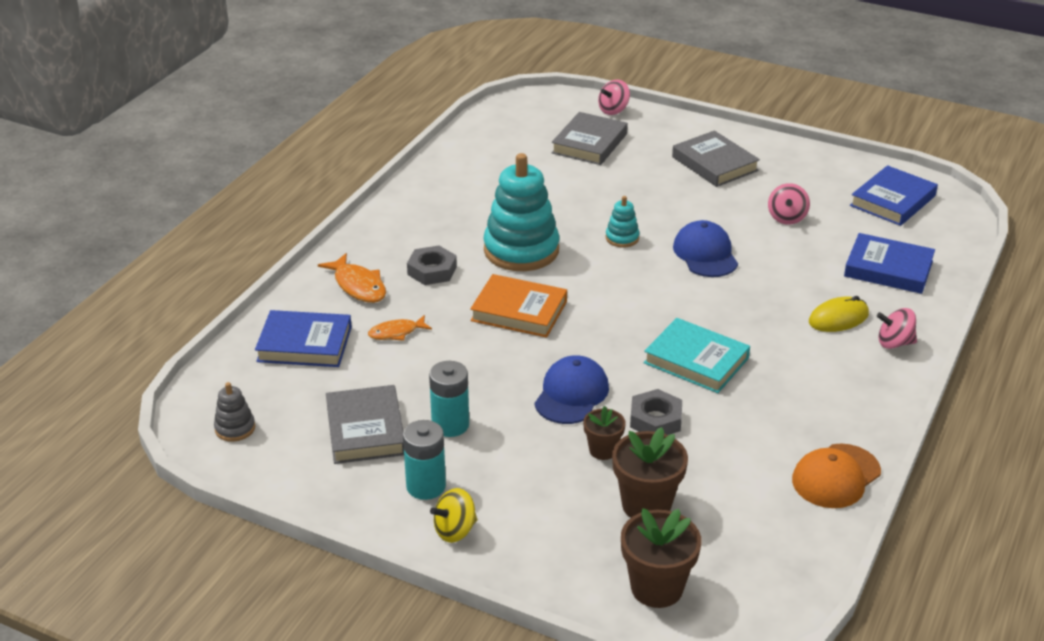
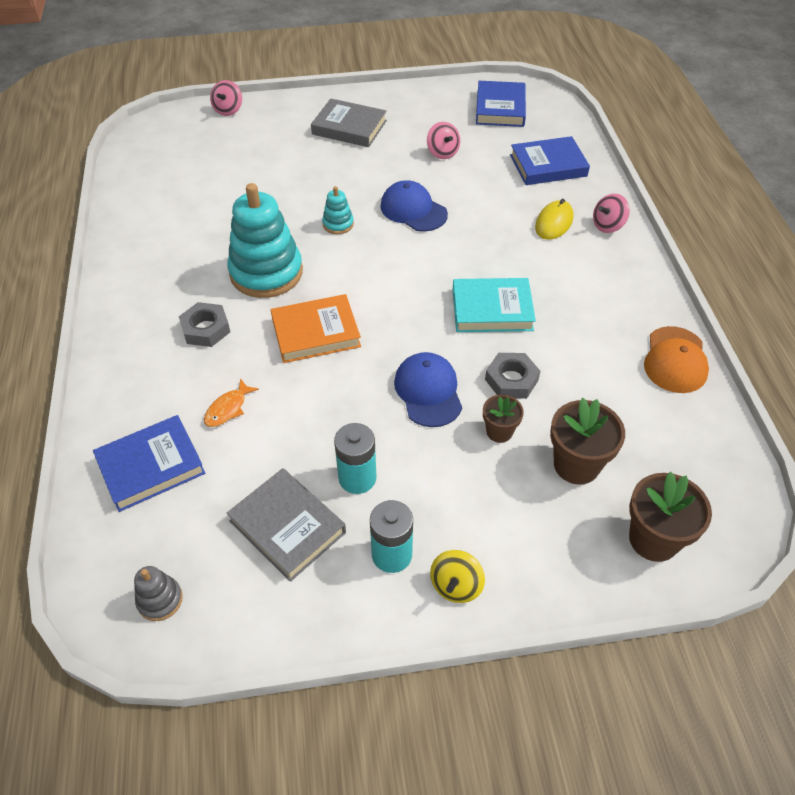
camera: 35 degrees left, 15 degrees up
(358, 286) = (150, 377): orange fish -> none
(589, 143) = (235, 148): grey book -> none

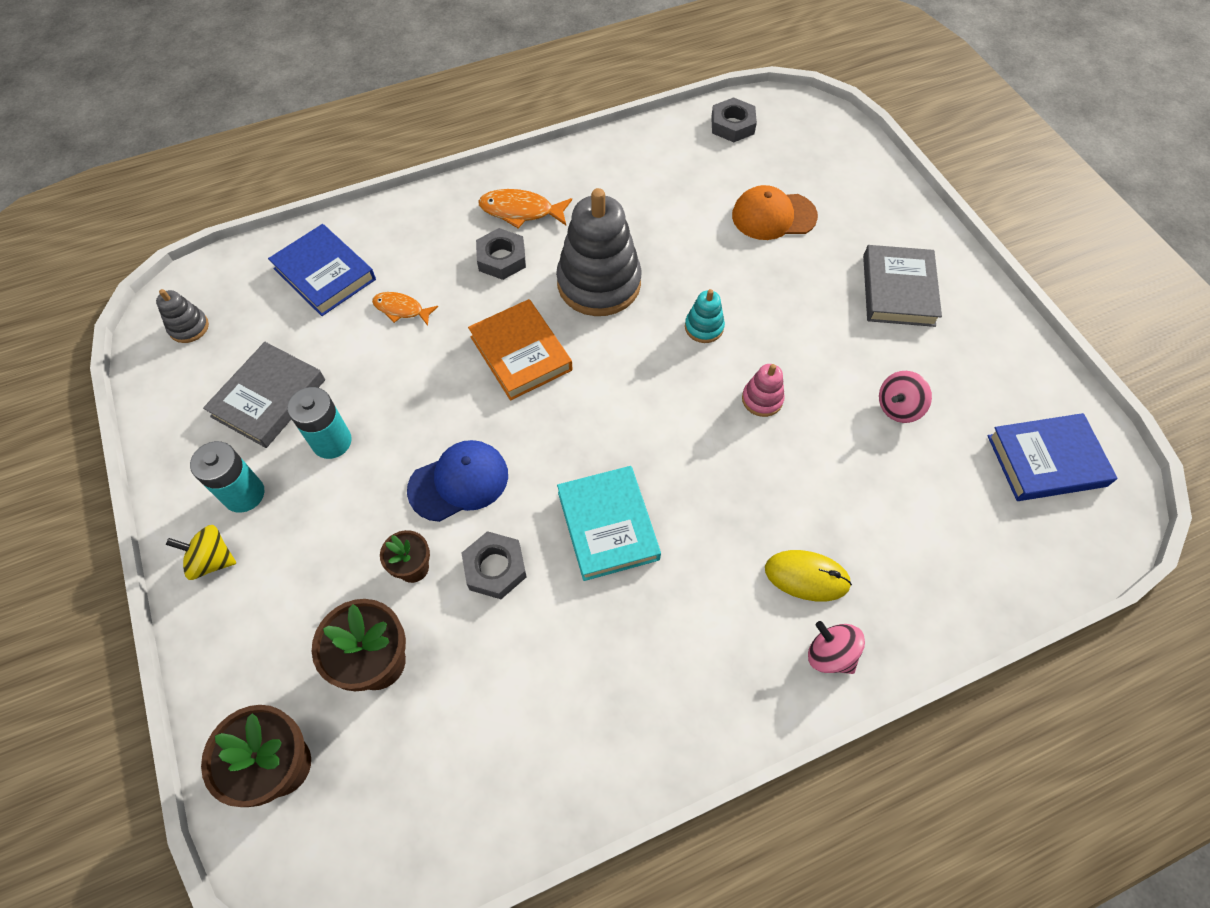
camera: 75 degrees right, 10 degrees up
(143, 164) = (732, 125): none -> grey nut
(157, 307) = (521, 211): none -> orange fish
(228, 110) = (868, 164): pink spinning top -> none
(266, 272) = (599, 283): turquoise stacking toy -> grey stacking toy
(413, 210) = (762, 399): blue cap -> pink stacking toy
(548, 165) = (936, 550): blue book -> none
(675, 360) = (576, 777): orange cap -> orange cap (773, 216)

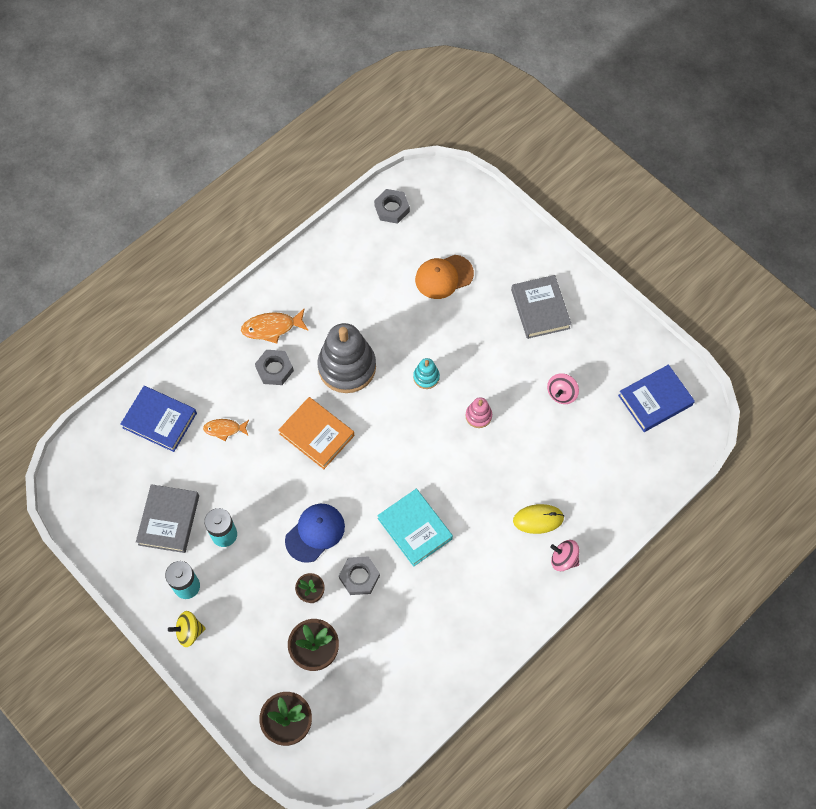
camera: 20 degrees left, 5 degrees up
(189, 327) = (88, 489): grey stacking toy -> none

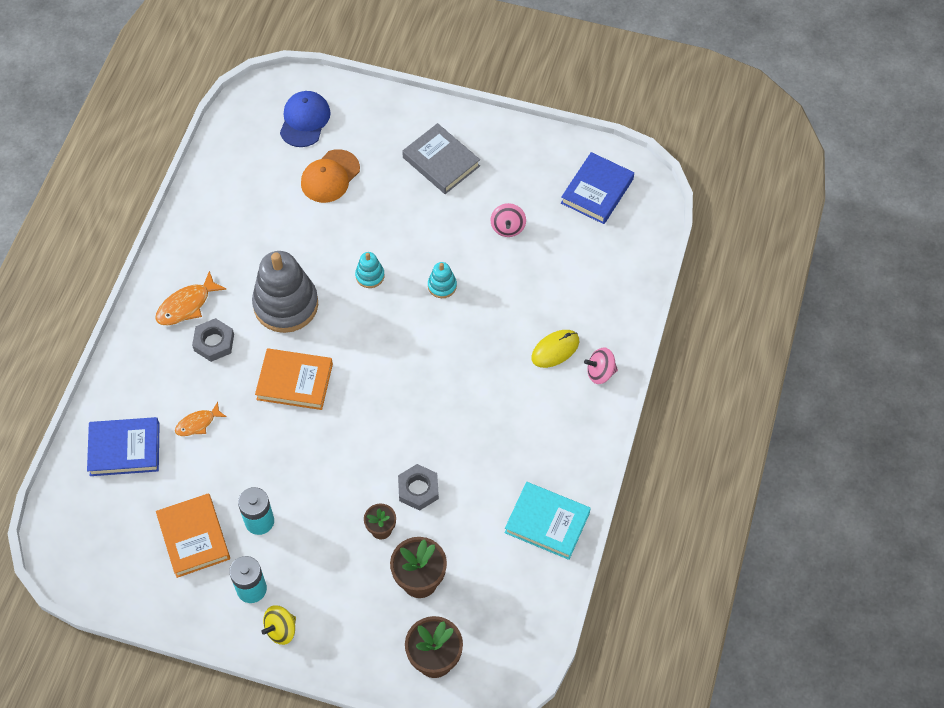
camera: 30 degrees left, 5 degrees down
(169, 520) = (194, 537): grey book -> orange book
(315, 533) = (350, 472): blue cap -> blue cap (304, 120)
(392, 208) = (239, 138): grey nut -> none
(415, 528) = (444, 418): turquoise book -> turquoise book (547, 522)
(478, 416) = (442, 286): pink stacking toy -> turquoise stacking toy

